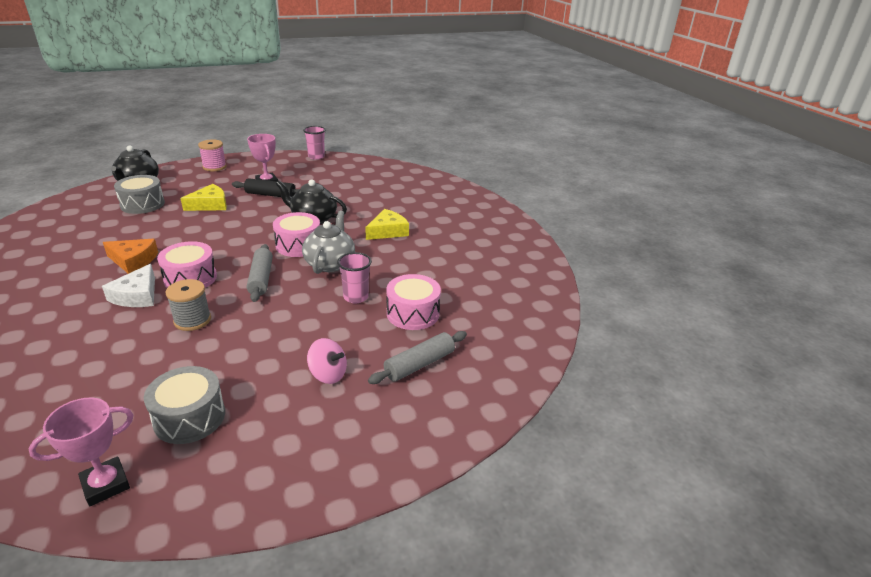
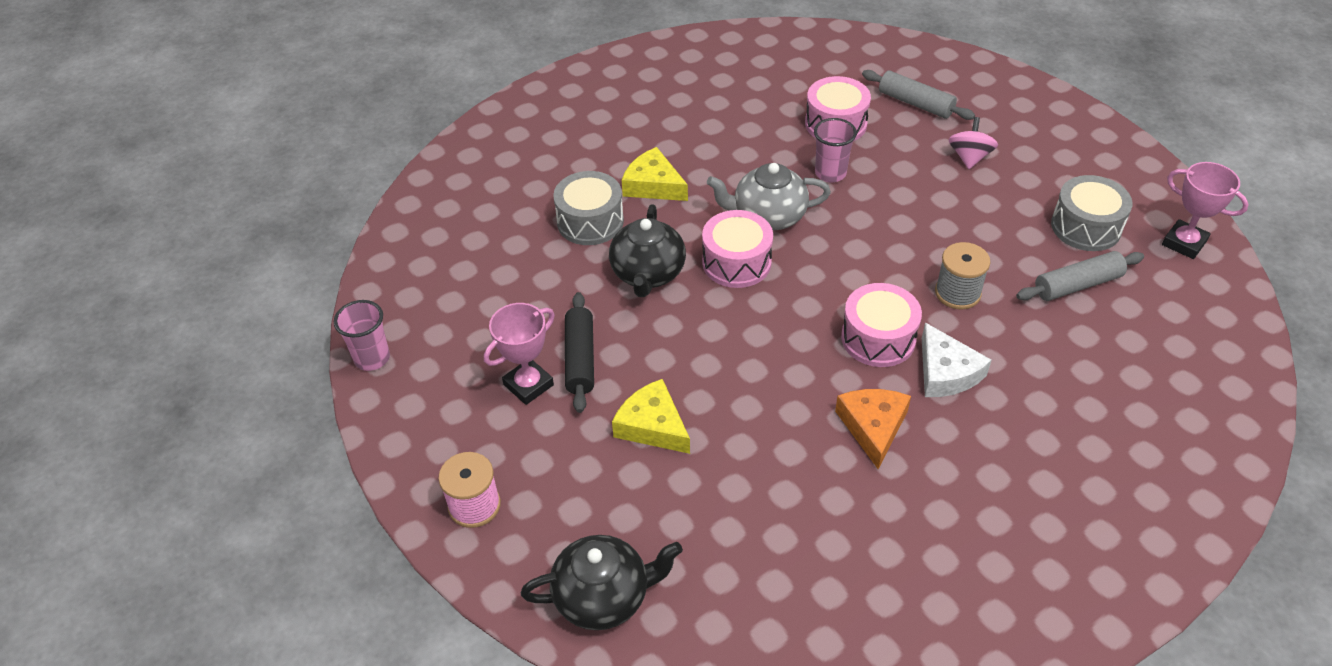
camera: 100 degrees left, 15 degrees up
(137, 295) = (946, 372): white cheese -> white cheese turned 75 degrees clockwise
(142, 204) = (691, 530): grey drum -> grey drum (590, 221)
(261, 279) = (839, 268): grey rolling pin -> grey rolling pin (1077, 285)

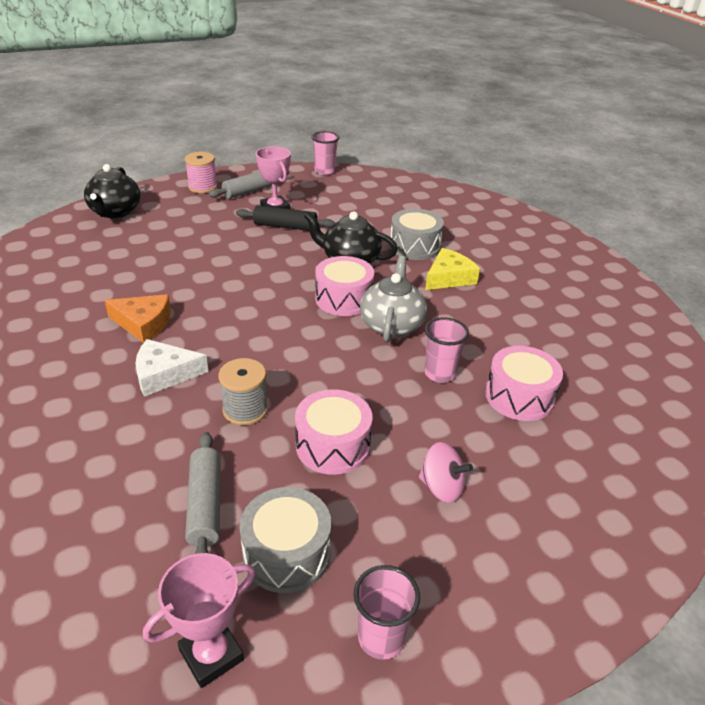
camera: 100 degrees right, 10 degrees down
(652, 426) = (214, 241): yellow cheese -> none
(878, 338) = (223, 348): pink drum -> pink drum (333, 445)
(915, 103) = (552, 471): grey rolling pin -> grey rolling pin (250, 191)
(1113, 170) = (381, 638): none -> pink cup

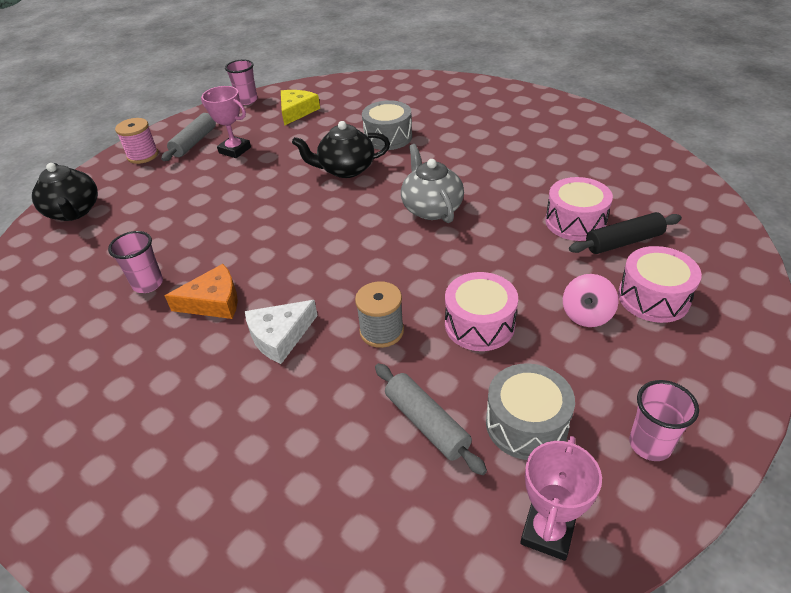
camera: 25 degrees left, 5 degrees up
(285, 226) = (260, 162): black rolling pin -> black rolling pin (623, 242)
(343, 299) = (372, 204): pink drum -> pink drum (653, 297)
(440, 373) = (504, 230): pink cup -> pink cup (148, 284)
(441, 487) = (586, 315): pink spinning top -> pink spinning top turned 120 degrees clockwise
(449, 277) = (439, 152): yellow cheese -> yellow cheese (296, 111)

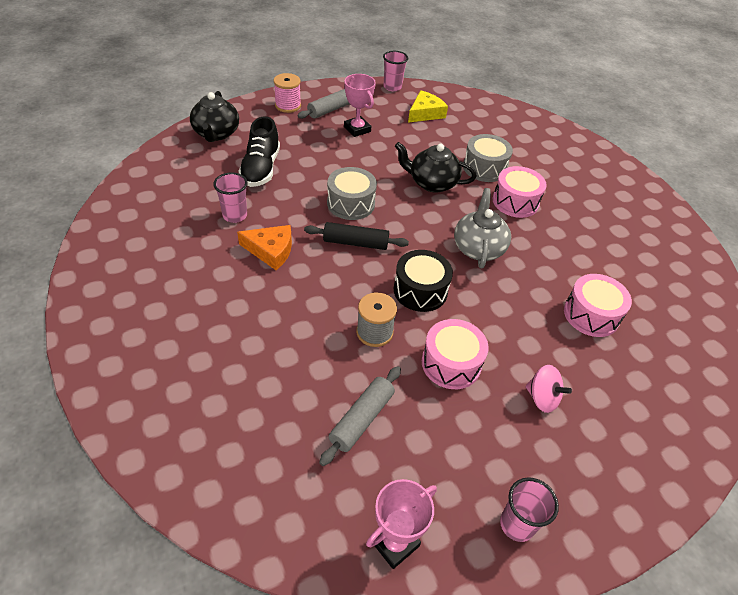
camera: 20 degrees right, 5 degrees up
(150, 226) = (261, 168): none -> black shoe
(280, 336) = (300, 300): white cheese -> none
(401, 271) = (420, 290): none -> black drum
(426, 423) = (361, 419): grey rolling pin -> grey rolling pin turned 45 degrees clockwise
(526, 424) = (433, 458): grey drum -> grey drum (351, 203)
(586, 315) = (542, 398): pink spinning top -> pink spinning top turned 105 degrees counterclockwise
(623, 242) = (620, 352): black rolling pin -> black rolling pin (355, 243)
(653, 297) = (610, 412): pink drum -> pink drum (515, 202)

